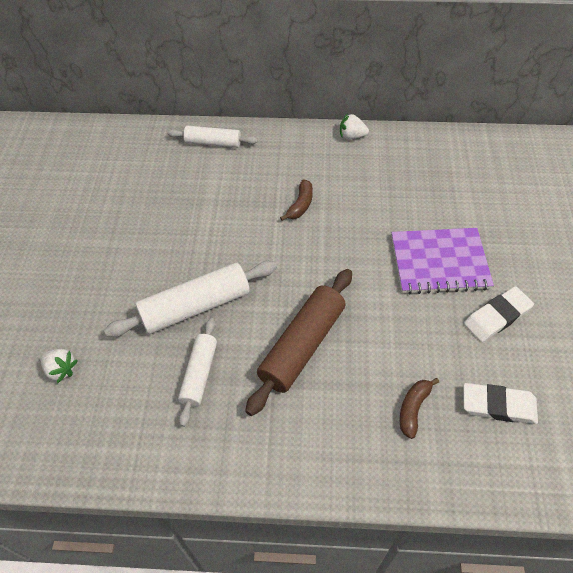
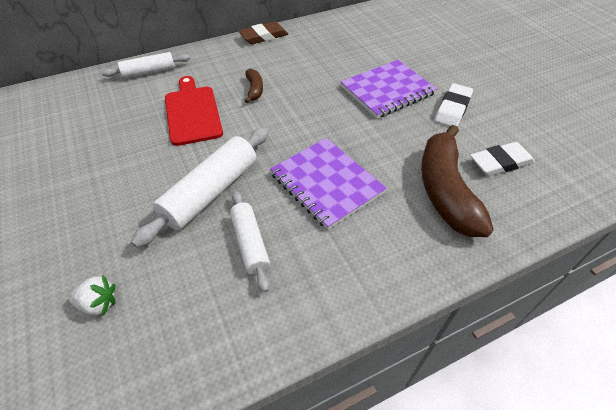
camera: 30 degrees left, 5 degrees down
(226, 210) = (192, 113): none -> red cutting board
(302, 345) = (326, 183): brown rolling pin -> purple notebook
(352, 136) = (264, 36): white strawberry -> brown eraser
(413, 408) = (445, 190): brown banana -> brown banana, size x2.21

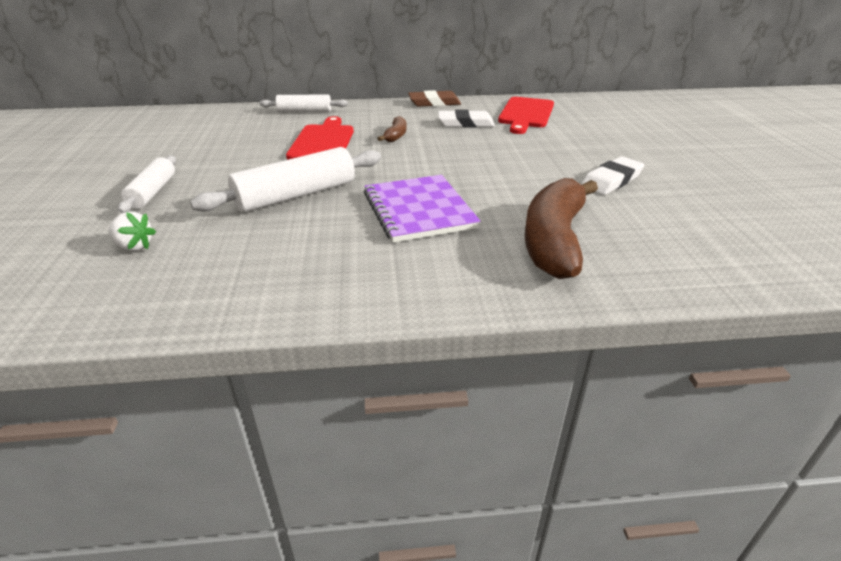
camera: 20 degrees right, 15 degrees down
(250, 243) = (305, 237): white rolling pin -> white rolling pin (152, 192)
(349, 37) = (526, 114): none -> red cutting board
(387, 90) = (541, 156): purple notebook -> none
(500, 162) = (643, 231): white eraser -> white eraser (465, 123)

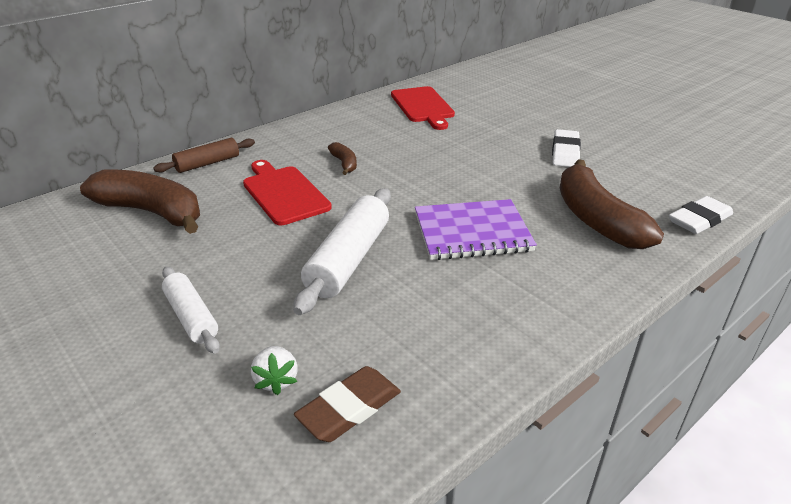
camera: 35 degrees left, 0 degrees up
(134, 246) = (276, 380): white strawberry -> white strawberry turned 90 degrees clockwise
(228, 129) = (152, 212): none -> brown banana
(304, 111) = (207, 163): white rolling pin -> brown rolling pin
(418, 210) = (472, 232): purple notebook -> purple notebook turned 45 degrees counterclockwise
(434, 103) = (327, 116): brown eraser -> brown eraser (349, 408)
(465, 123) = (387, 131): white eraser -> white eraser (699, 220)

